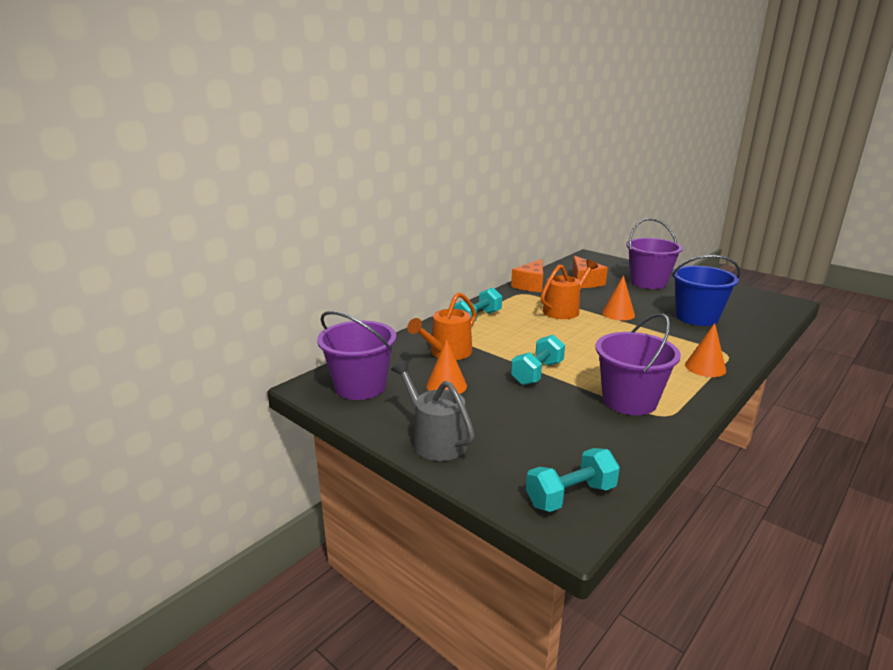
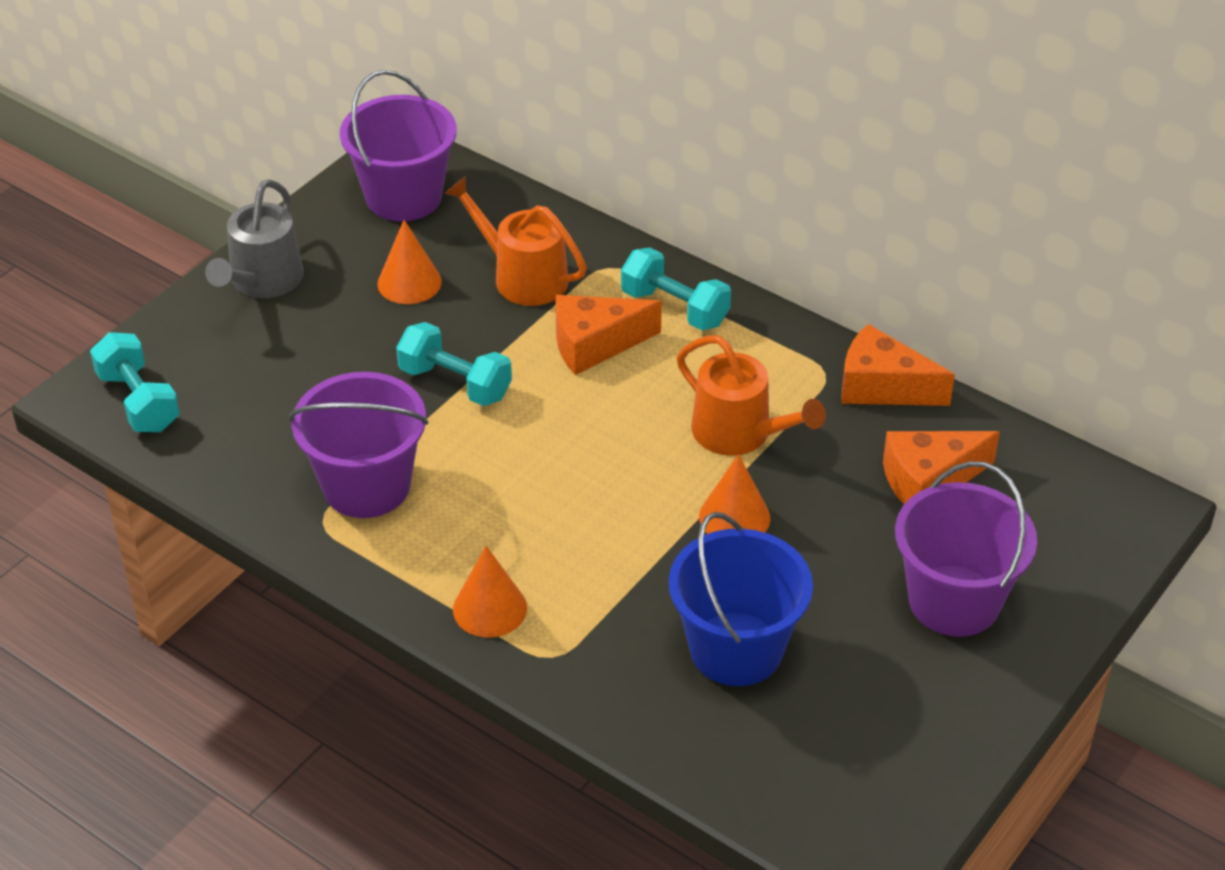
camera: 85 degrees right, 20 degrees up
(435, 440) = (262, 281): grey watering can -> grey watering can turned 150 degrees clockwise
(504, 337) = (595, 344): none -> orange cheese

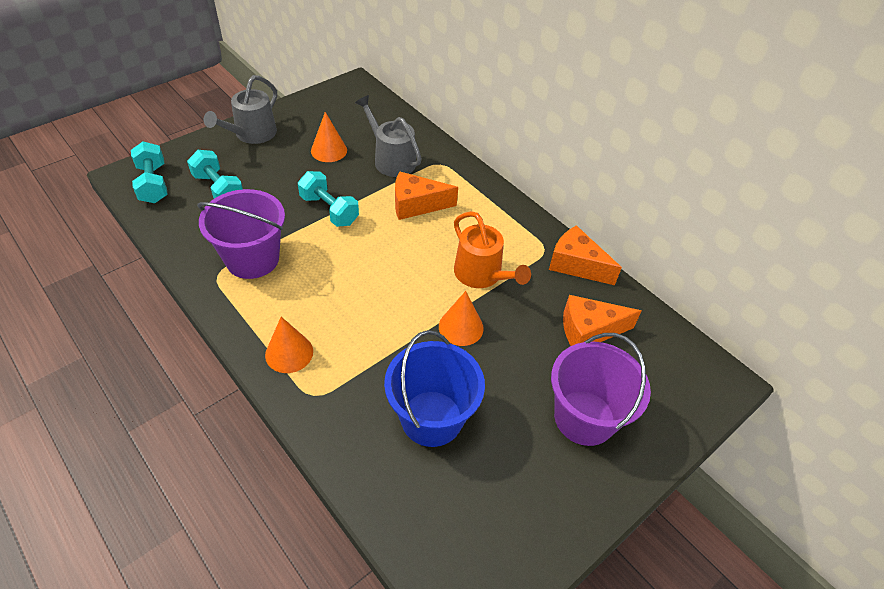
camera: 10 degrees right, 5 degrees up
(404, 197) = (346, 106): purple bucket -> none
(523, 277) = (391, 160): orange watering can -> grey watering can
(675, 308) = (469, 194): turquoise dumbbell -> turquoise dumbbell (218, 189)

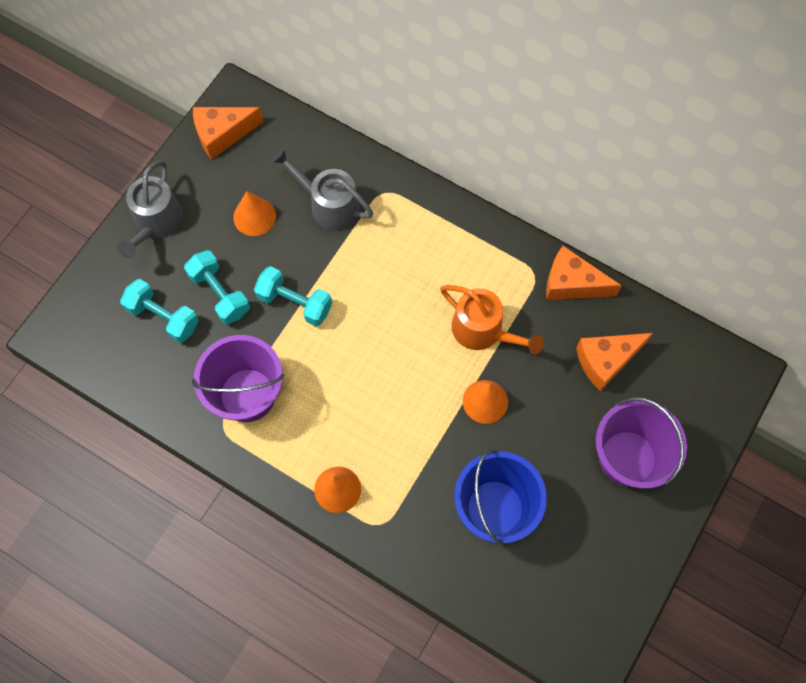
camera: 15 degrees left, 20 degrees up
(153, 184) = (89, 335): turquoise dumbbell -> turquoise dumbbell (220, 294)
(416, 205) = (382, 262): orange cheese -> orange cheese (222, 134)

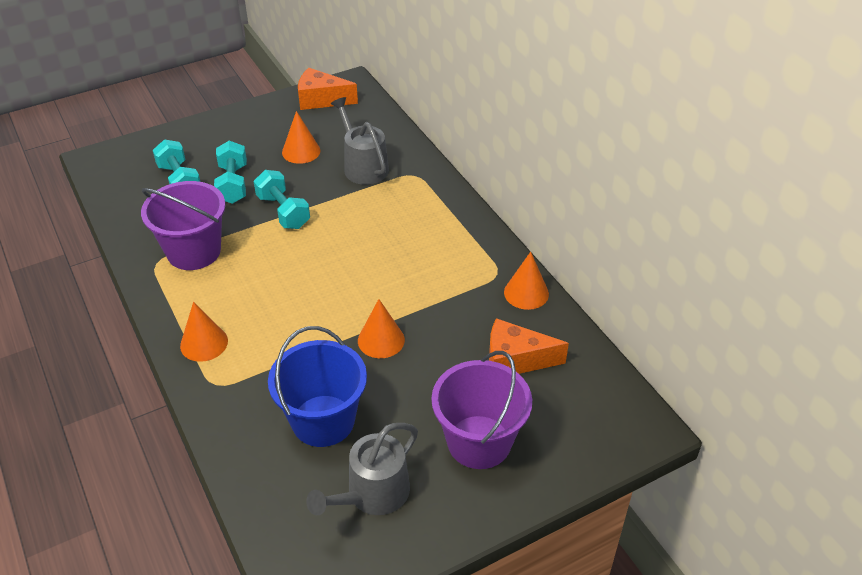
camera: 30 degrees right, 25 degrees down
(156, 223) = (227, 128): grey watering can -> grey watering can (372, 494)
(483, 330) = (420, 291): orange watering can -> none
(572, 283) = (526, 293): orange cheese -> orange cone

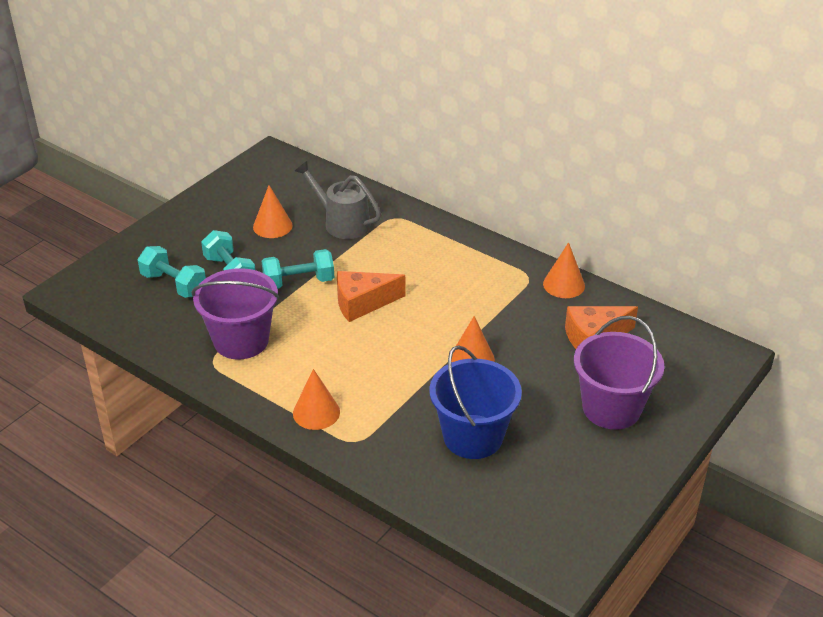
camera: 25 degrees left, 5 degrees down
(283, 212) = (299, 282): turquoise dumbbell -> turquoise dumbbell turned 45 degrees counterclockwise
(321, 100) = (254, 175): orange cheese -> orange cheese (362, 303)
(372, 494) = (557, 476): grey watering can -> none

